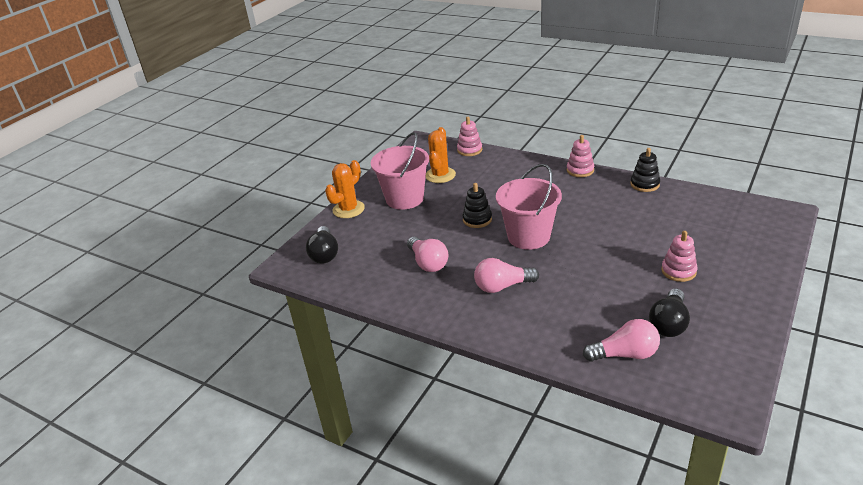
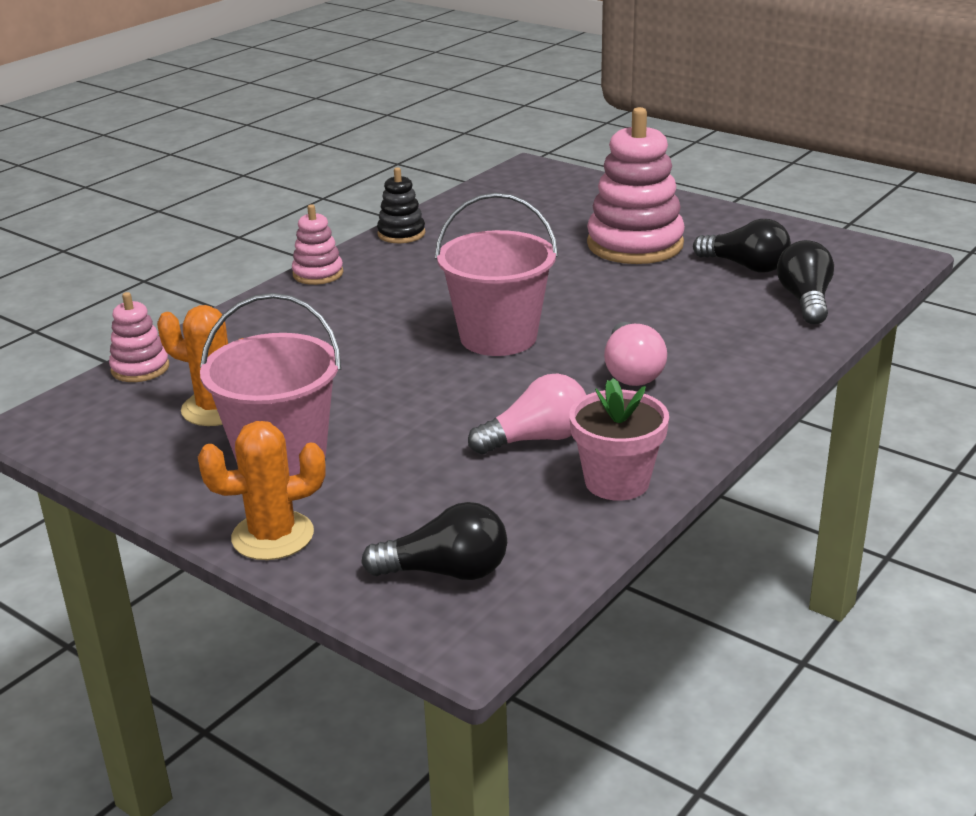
camera: 85 degrees left, 5 degrees down
(348, 209) = (272, 536): orange cactus -> orange cactus turned 60 degrees counterclockwise
(393, 292) = (617, 482): none -> pink flower pot
(477, 219) = (416, 379): black stacking toy -> none
(625, 354) = (805, 300): pink light bulb -> black light bulb
(678, 271) = (635, 244): pink stacking toy -> pink stacking toy, size x1.96

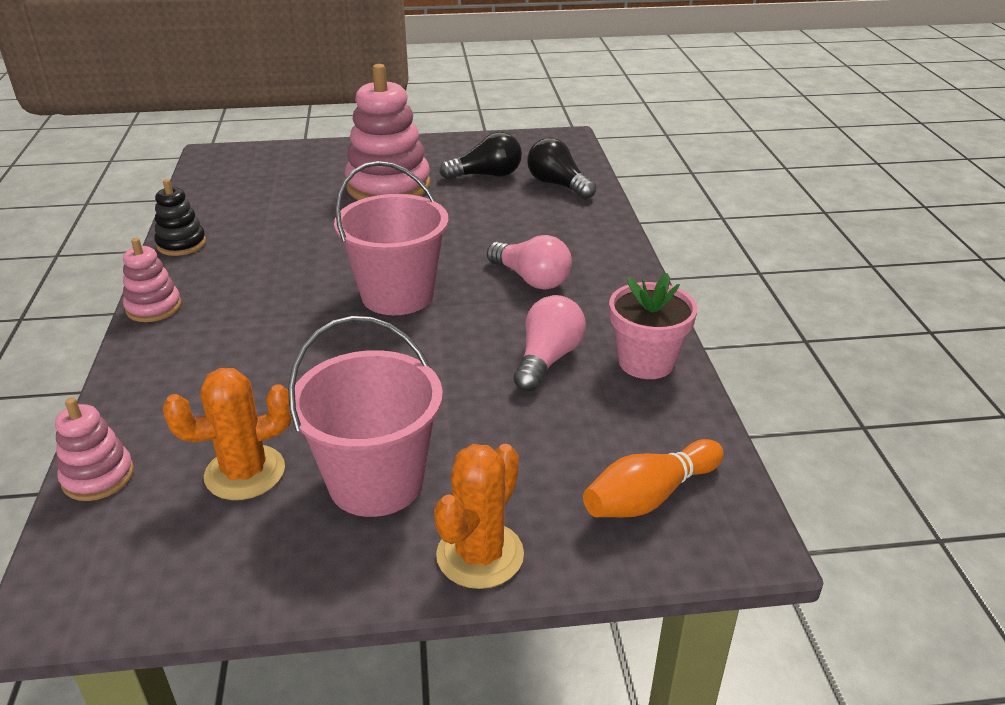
camera: 45 degrees left, 5 degrees up
(446, 571) = (649, 496): black light bulb -> orange bowling pin

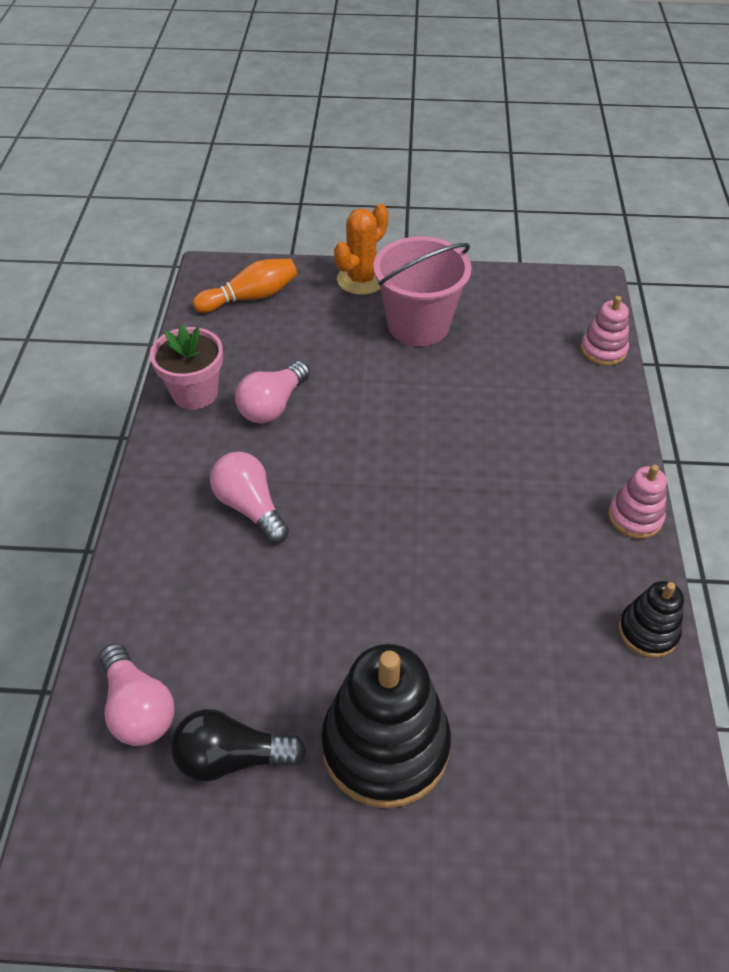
camera: 170 degrees left, 15 degrees up
(245, 473) = (505, 341): orange cactus -> none
(388, 186) = (385, 745): pink stacking toy -> black stacking toy
(397, 295) = (390, 502): pink bucket -> none
(558, 185) = (138, 708): black light bulb -> pink light bulb

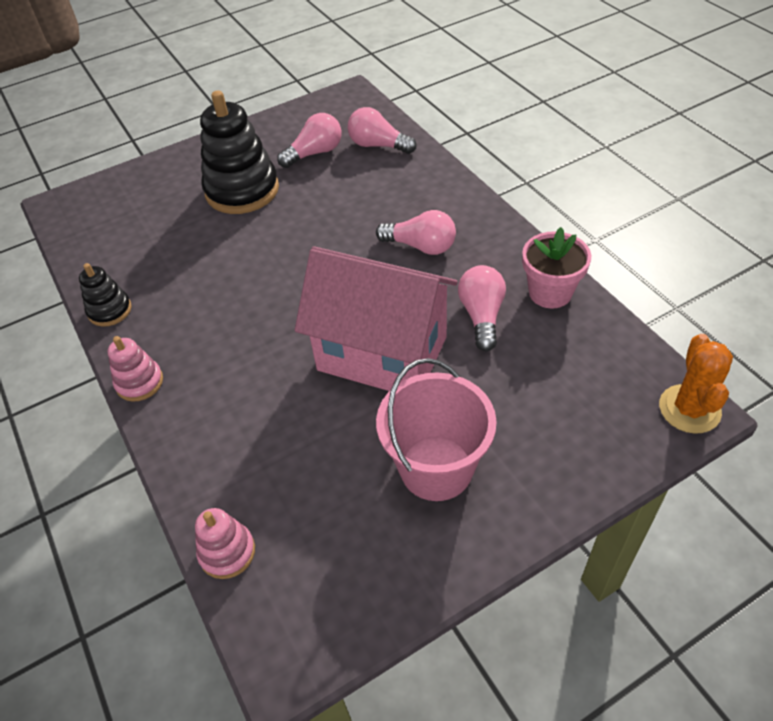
camera: 150 degrees right, 0 degrees up
(232, 757) = (315, 153): black light bulb -> pink light bulb
(250, 297) = (622, 403): orange bowling pin -> none
(361, 279) = (546, 495): orange cactus -> orange cactus (689, 409)
(387, 421) = (382, 353): none -> pink house

